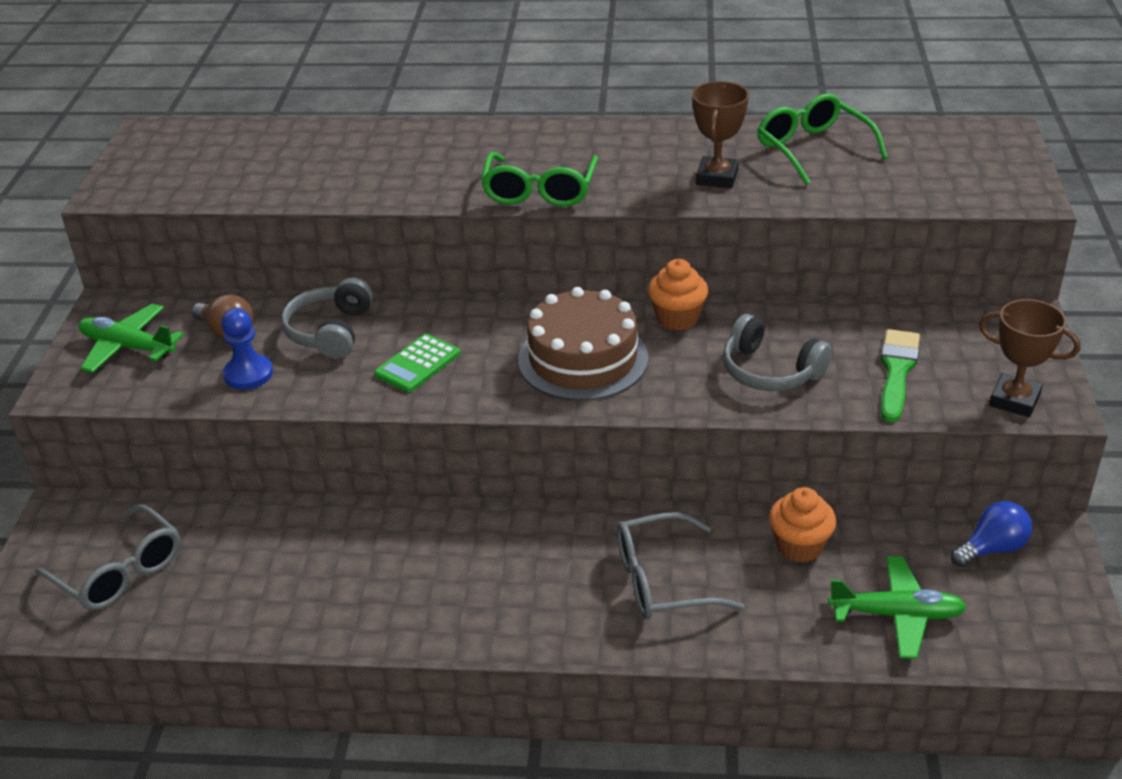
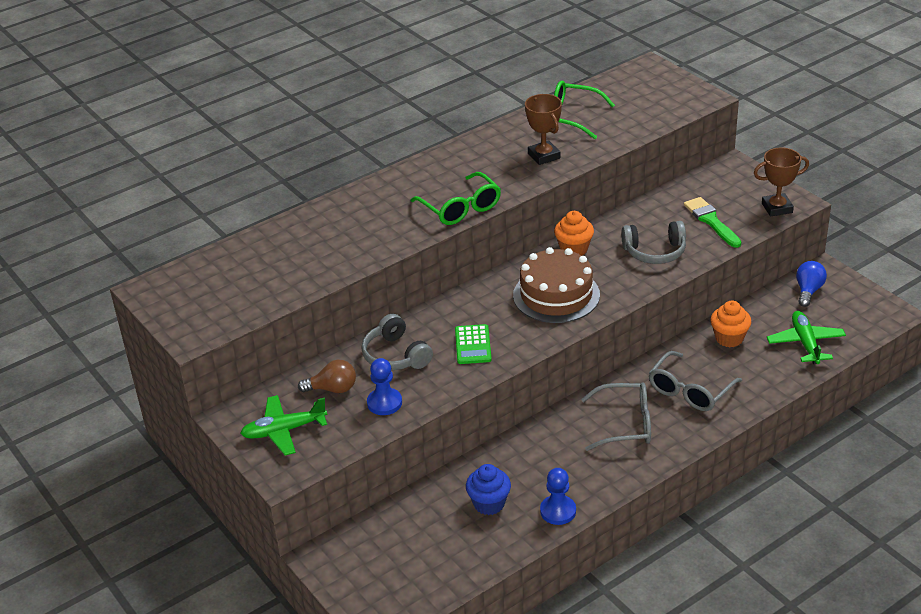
camera: 40 degrees left, 0 degrees up
(120, 572) = (408, 561): grey glasses -> grey glasses (626, 424)
(274, 565) = (489, 503): none -> blue cupcake
(325, 623) = (558, 511): none -> blue pawn
(896, 615) = (805, 343): green plane -> green plane turned 60 degrees counterclockwise

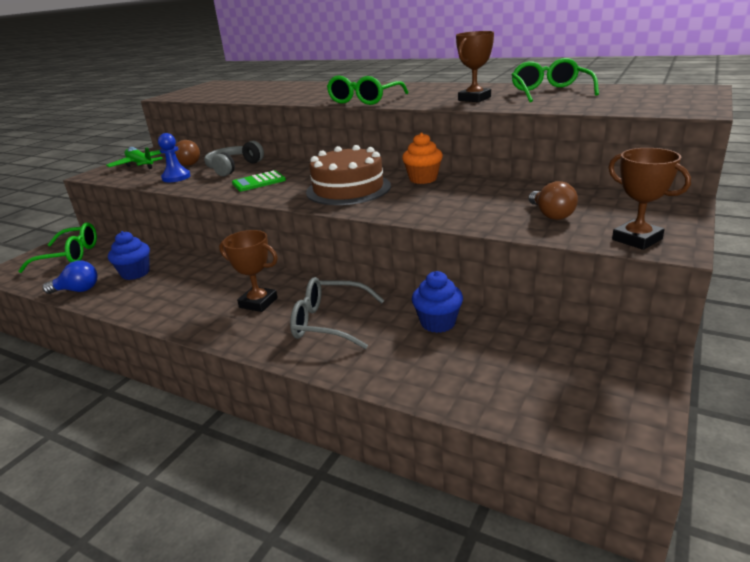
camera: 65 degrees right, 10 degrees down
(384, 561) = (70, 256): none -> green glasses
(558, 511) = (127, 303): blue pawn -> none
(626, 424) = (258, 303): grey glasses -> brown trophy
(655, 252) = (459, 205): grey headphones -> none
(711, 221) = (551, 215): green brush -> brown light bulb
(729, 338) = (438, 323): orange cupcake -> blue cupcake
(805, 343) = (478, 378): green plane -> none
(808, 291) = (590, 354): blue light bulb -> blue light bulb (77, 290)

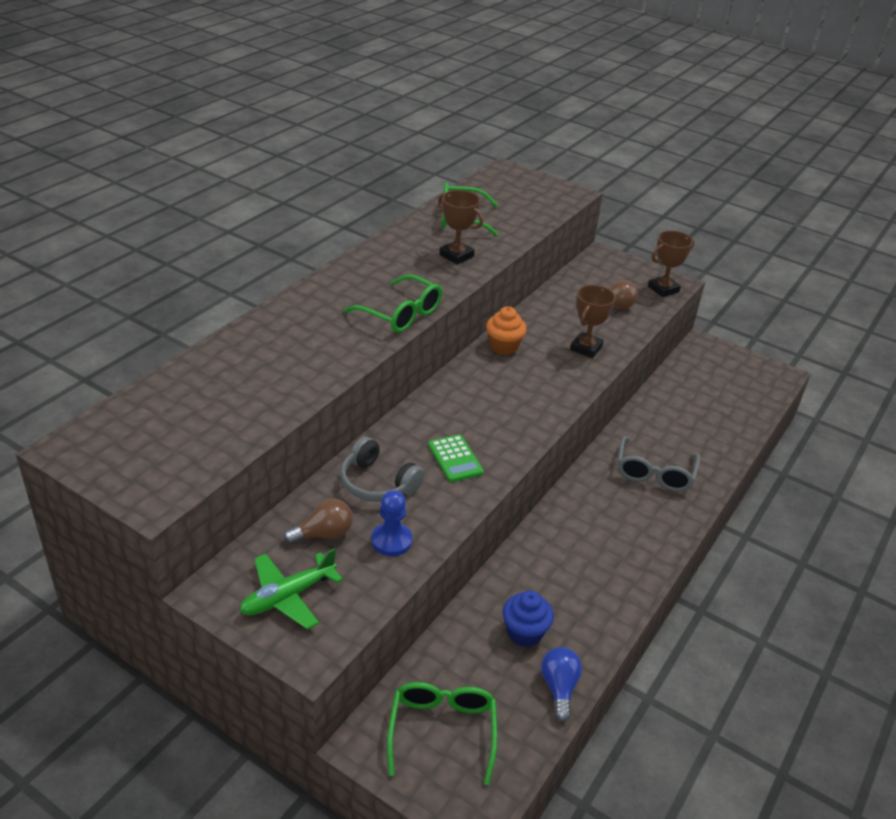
camera: 90 degrees left, 10 degrees up
(258, 303) = (615, 517): brown trophy -> brown trophy (586, 348)
(348, 189) = (512, 394): brown cake -> none
(438, 323) = (660, 416): blue cupcake -> none

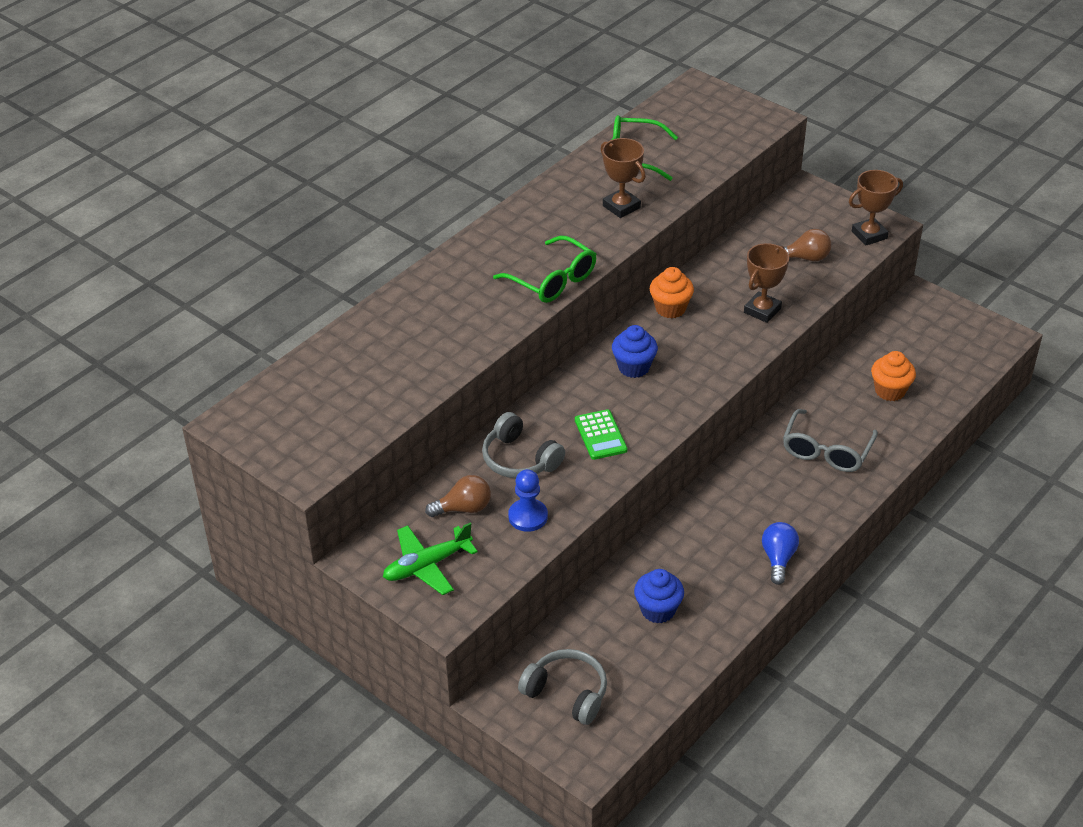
camera: 10 degrees right, 5 degrees up
(442, 730) = (567, 693): green glasses -> grey headphones
(478, 397) = (633, 367): none -> blue cupcake
(559, 688) = (683, 661): blue light bulb -> blue light bulb (778, 559)
(697, 420) = (890, 391): none -> orange cupcake

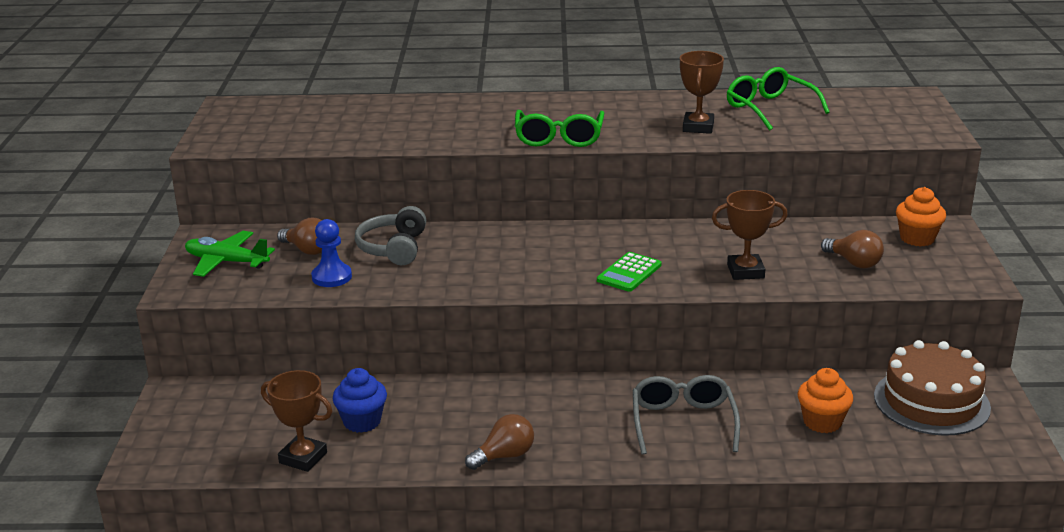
camera: 50 degrees right, 15 degrees down
(567, 693) = (215, 420): grey headphones -> none
(600, 435) = (470, 267): green calculator -> green calculator (629, 273)
(633, 367) = (574, 248): blue cupcake -> none
(670, 308) = (674, 233): orange cupcake -> orange cupcake (917, 238)
(778, 559) = (504, 456): blue light bulb -> brown light bulb
(826, 451) = (683, 422): grey glasses -> grey glasses turned 105 degrees clockwise
(869, 235) = (948, 278): brown trophy -> brown trophy (303, 458)
(916, 331) = (931, 401): none -> brown cake

